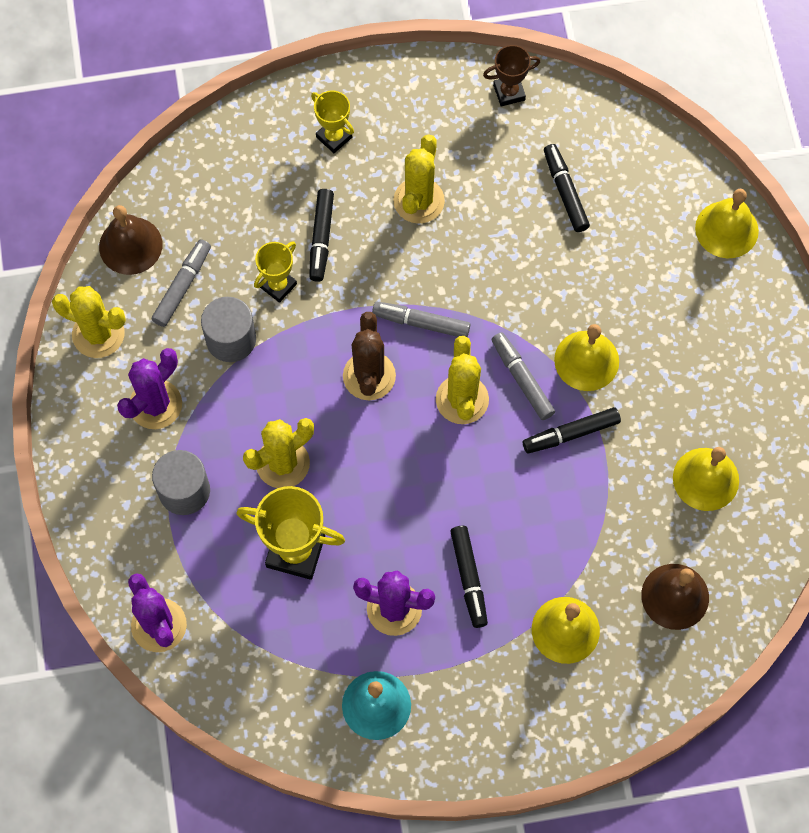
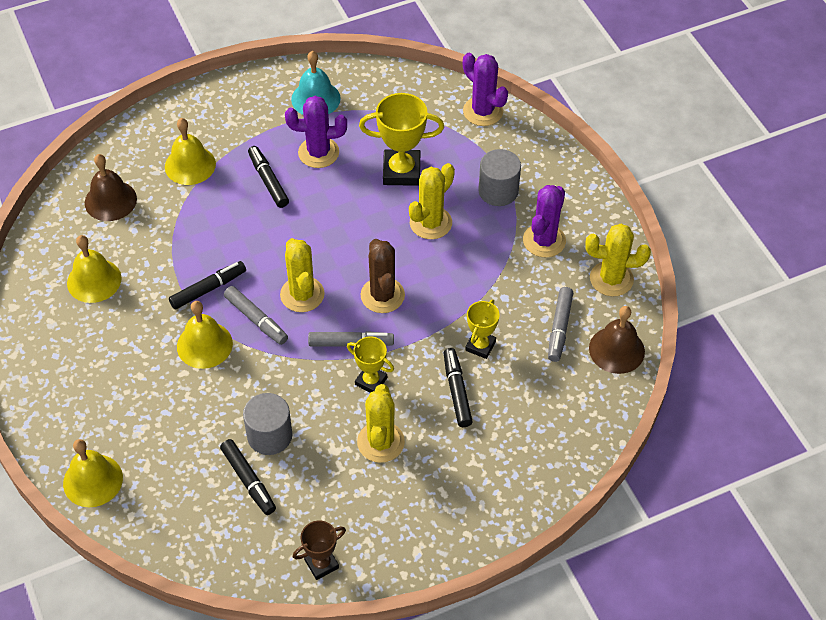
camera: 165 degrees right, 15 degrees down
(231, 339) = (503, 298): grey cylinder -> grey cylinder (269, 435)
(334, 137) = (475, 481): yellow trophy -> yellow trophy (371, 381)

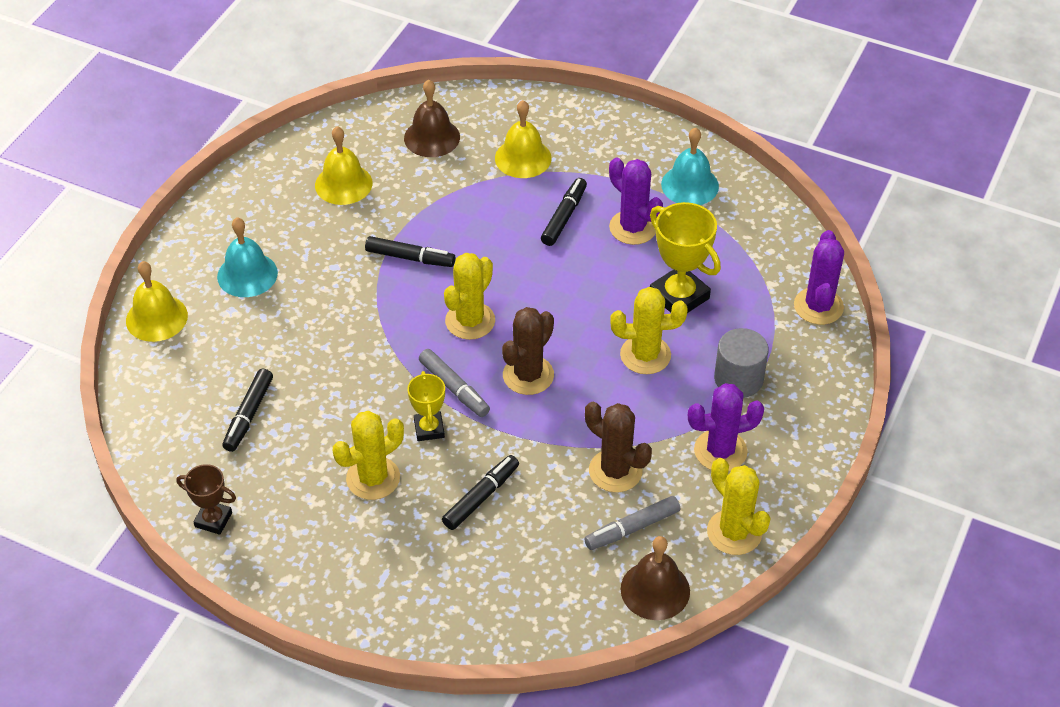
camera: 50 degrees right, 5 degrees down
(114, 395) = (247, 274): none -> turquoise bell
(204, 345) = (352, 294): yellow bell -> none
(256, 319) = (412, 309): grey marker -> none
(269, 435) = (305, 398): grey cylinder -> none
(480, 346) = (548, 482): yellow trophy -> none
(507, 305) = (615, 471): none -> brown cactus

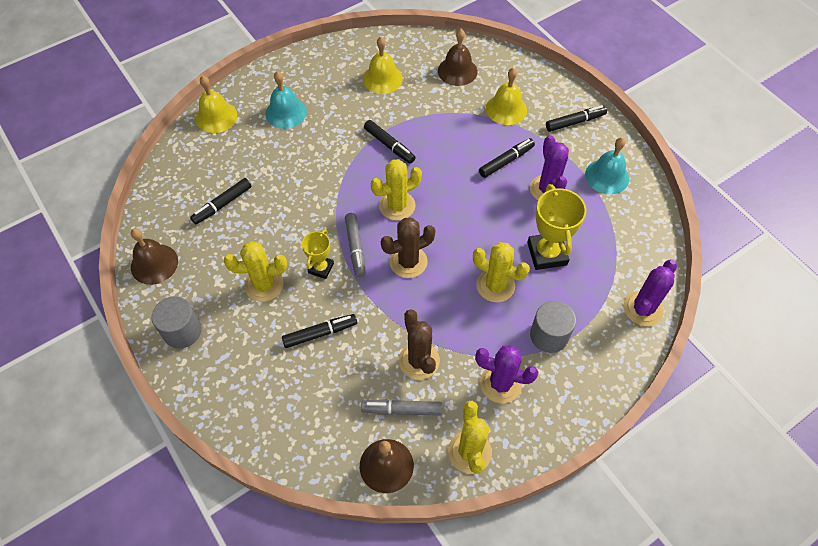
camera: 30 degrees right, 10 degrees up
(213, 520) = (154, 264): brown trophy -> brown bell
(311, 574) = (182, 331): none -> grey cylinder
(614, 140) = (575, 122): none -> black marker

